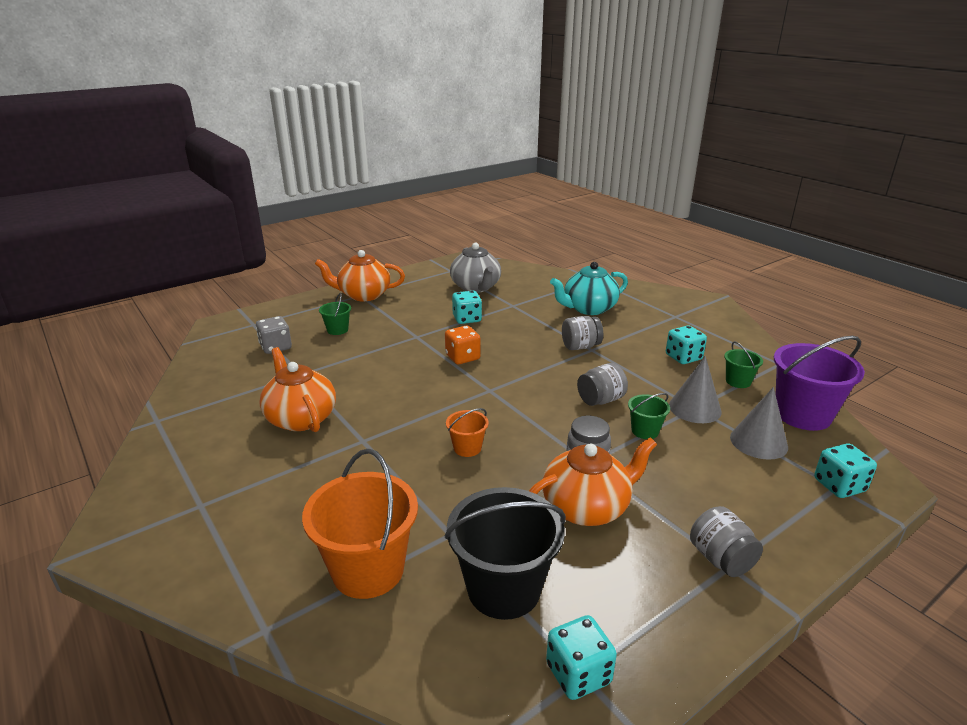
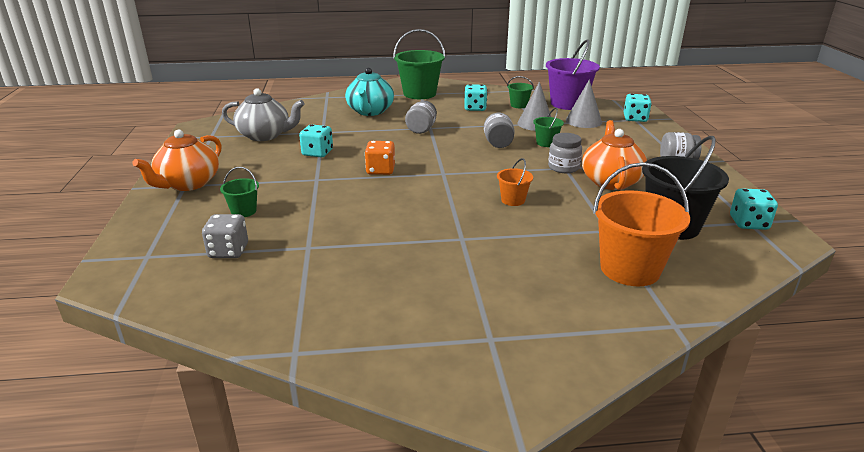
camera: 60 degrees left, 0 degrees up
(300, 418) = (393, 261): orange teapot -> none
(674, 316) = (419, 94): none -> green bucket

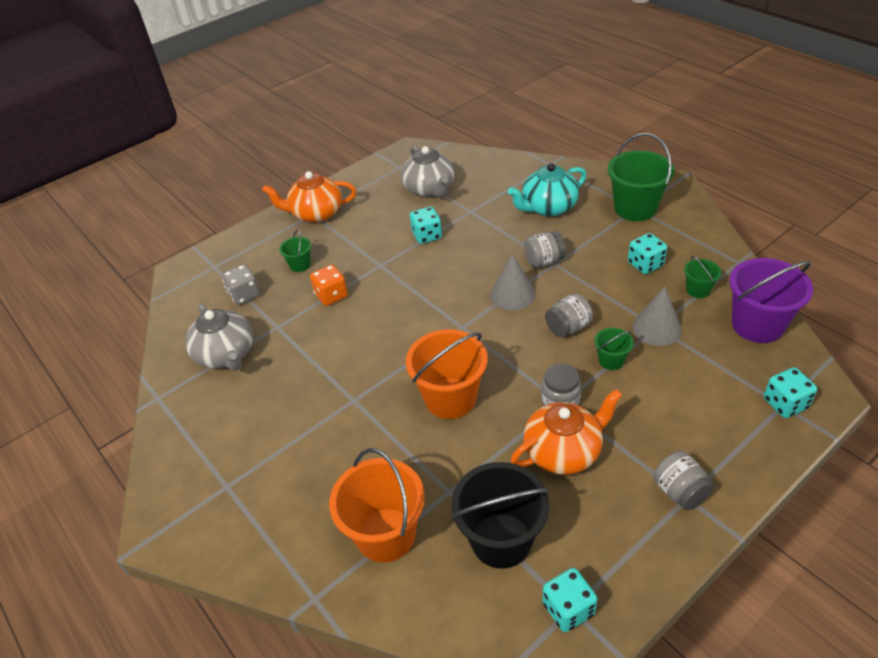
camera: 60 degrees right, 15 degrees up
(300, 287) = (226, 355): none -> grey teapot
(380, 170) = (430, 288): orange dice -> orange dice (331, 295)
(513, 200) = (450, 398): orange bucket -> orange bucket, size x2.03
(583, 121) = (715, 362): grey cone -> grey cone (512, 294)

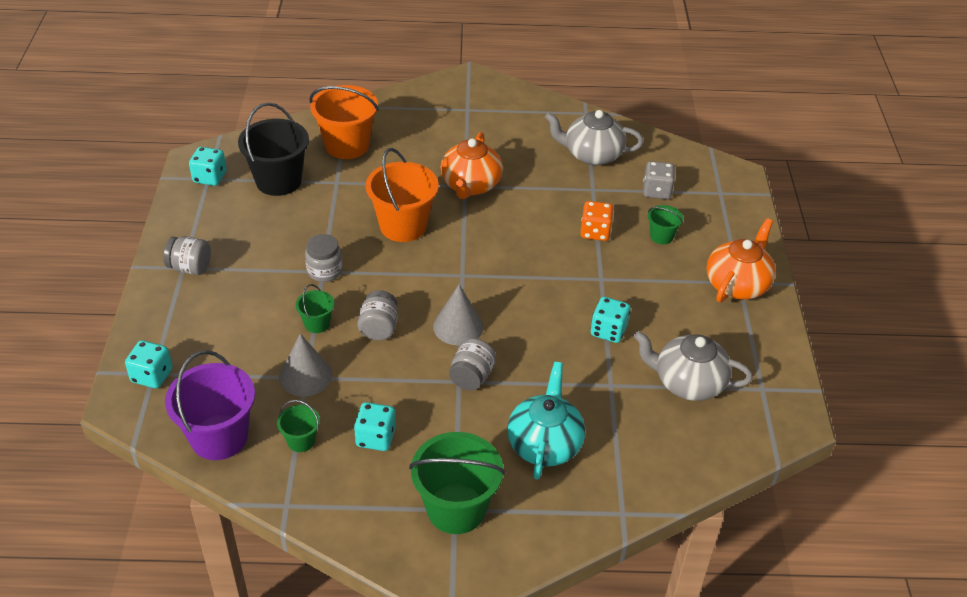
camera: 125 degrees right, 0 degrees up
(563, 451) = (289, 243): orange teapot -> orange teapot (470, 185)

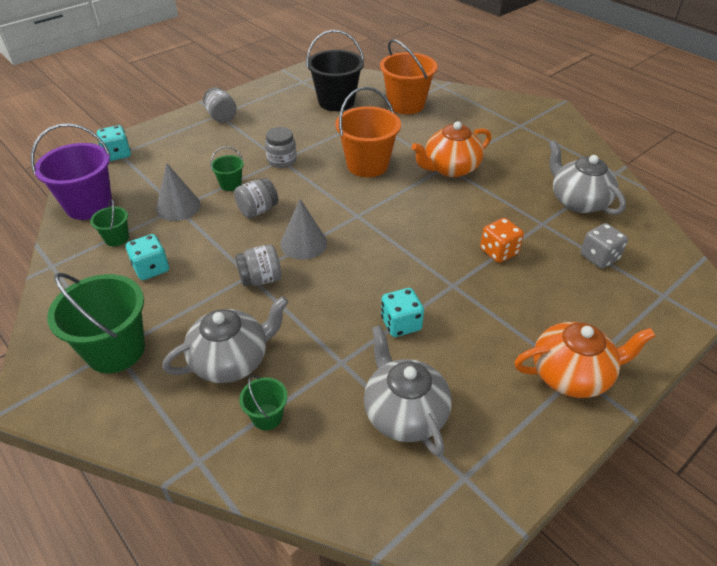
camera: 50 degrees right, 0 degrees up
(210, 177) = (304, 81): turquoise dice -> none
(544, 444) = (231, 360): turquoise teapot -> grey teapot
(661, 236) = (553, 291): green bucket -> green bucket (267, 416)

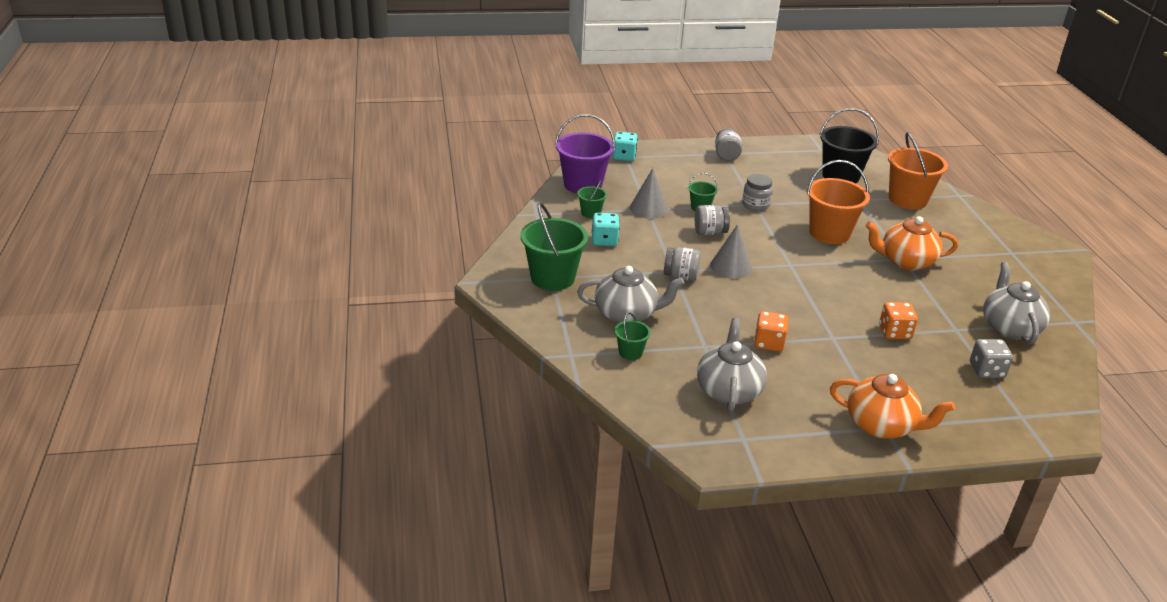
camera: 30 degrees right, 10 degrees down
(401, 324) = (768, 343): turquoise dice -> orange dice

